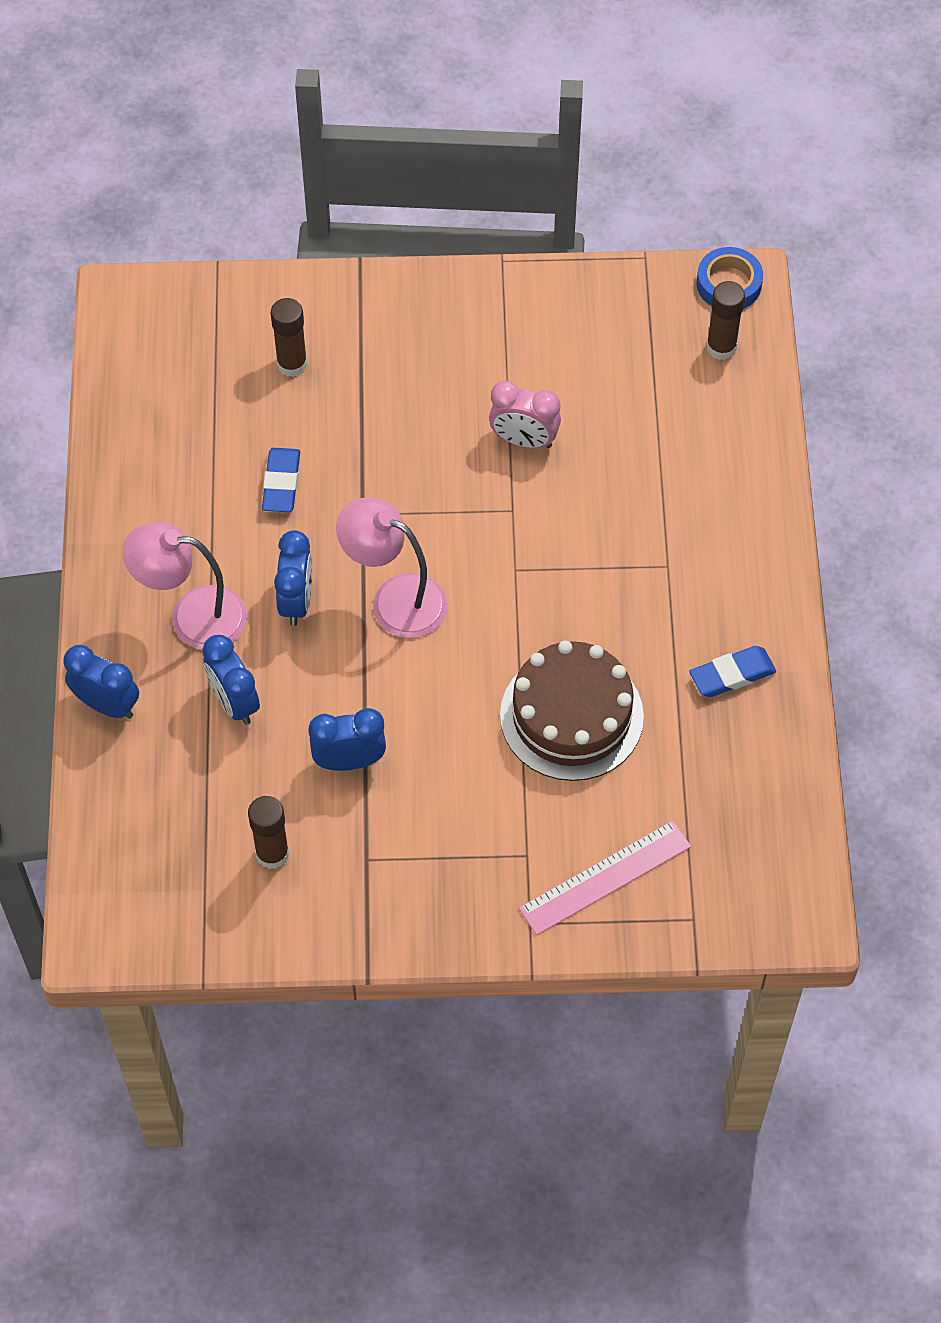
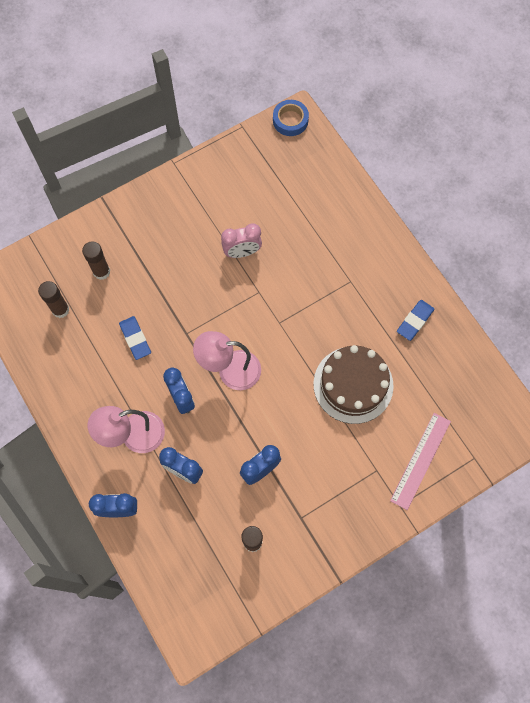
camera: 30 degrees left, 10 degrees up
(721, 347) = (306, 155): brown glue stick -> brown glue stick (60, 309)

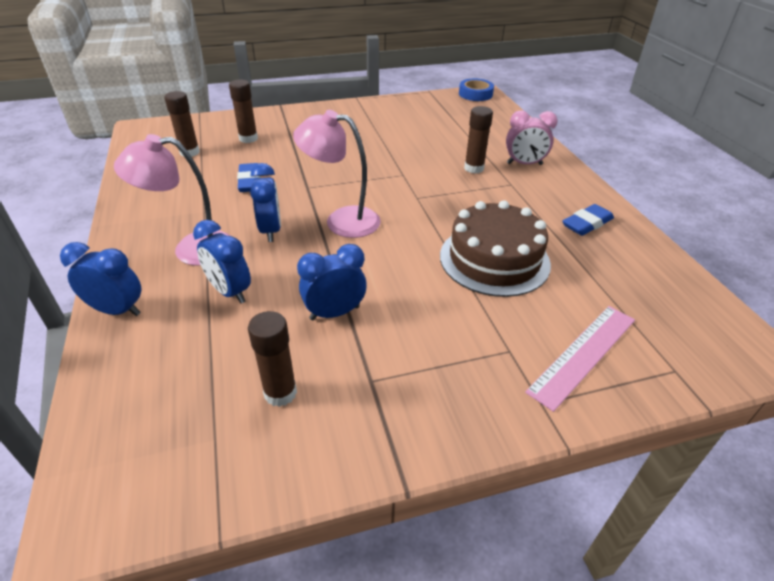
camera: 15 degrees right, 30 degrees down
(242, 252) = (397, 149): pink clock -> pink clock (524, 164)
(315, 265) = (474, 168): none -> brown glue stick

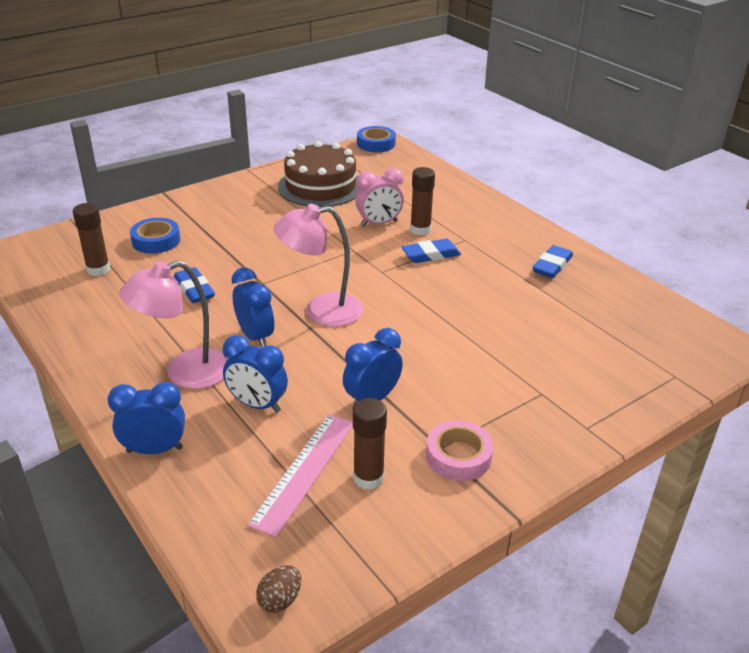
camera: 20 degrees left, 5 degrees down
(109, 502) = (280, 600): none -> brown egg
(248, 139) = (156, 240): brown glue stick -> blue tape
(383, 396) = (458, 456): none -> pink tape
(471, 191) = (431, 255): none -> blue eraser
(494, 259) = (488, 317): brown cake -> brown cake (320, 186)
(524, 164) = (466, 216): pink clock -> pink clock (379, 223)
(583, 354) = (601, 381): pink ruler -> pink ruler (304, 471)

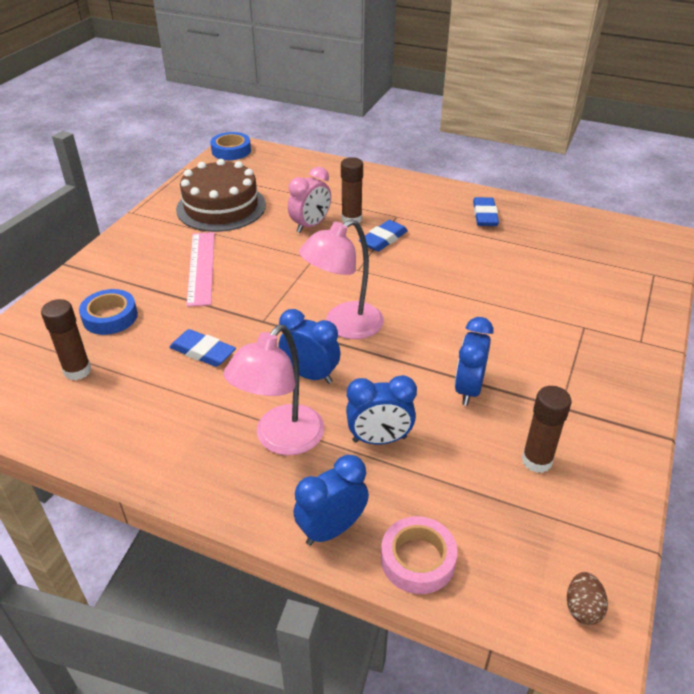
camera: 30 degrees left, 5 degrees up
(304, 471) = (481, 481): pink ruler -> pink ruler (201, 267)
(458, 456) = (581, 408): pink tape -> pink tape (418, 559)

